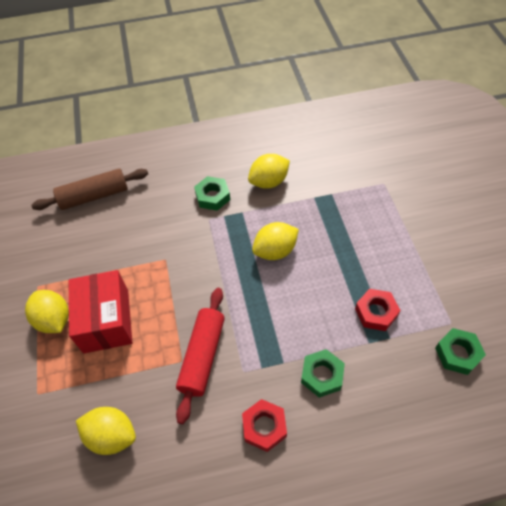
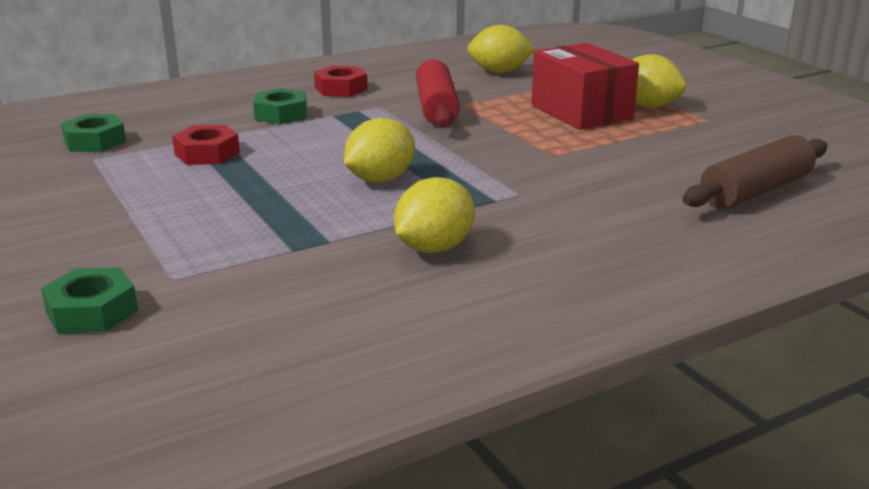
camera: 160 degrees right, 30 degrees down
(212, 196) = (535, 217): green nut -> green nut (92, 311)

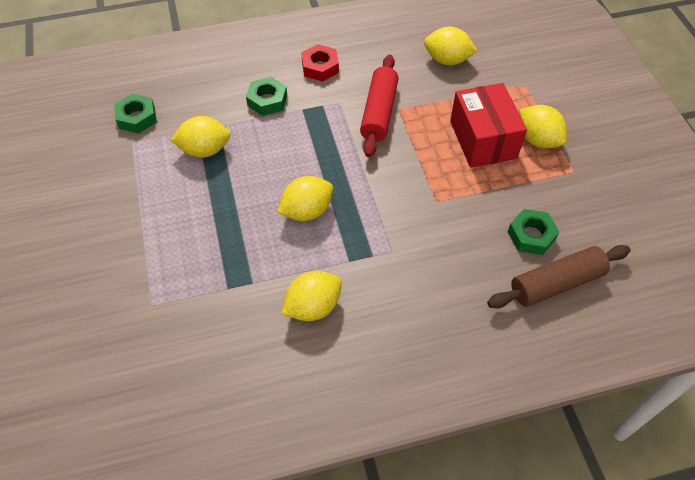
camera: 15 degrees right, 30 degrees up
(92, 311) = (102, 329): green nut -> green nut (531, 235)
(207, 153) = (205, 150): red nut -> yellow lemon

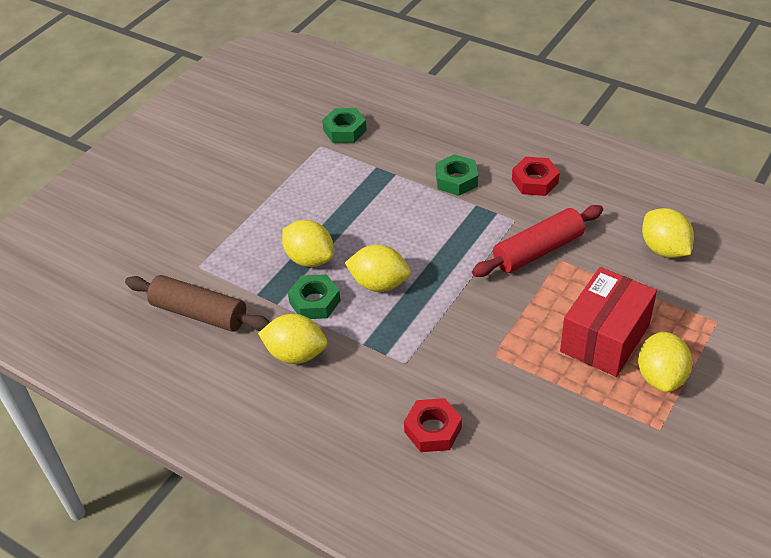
camera: 50 degrees right, 10 degrees down
(205, 150) = (362, 186): yellow lemon -> yellow lemon (310, 259)
(463, 279) = (432, 430): none -> red nut
(531, 235) = (540, 446): green nut -> green nut (315, 302)
(556, 283) = (508, 501): brown rolling pin -> brown rolling pin (199, 313)

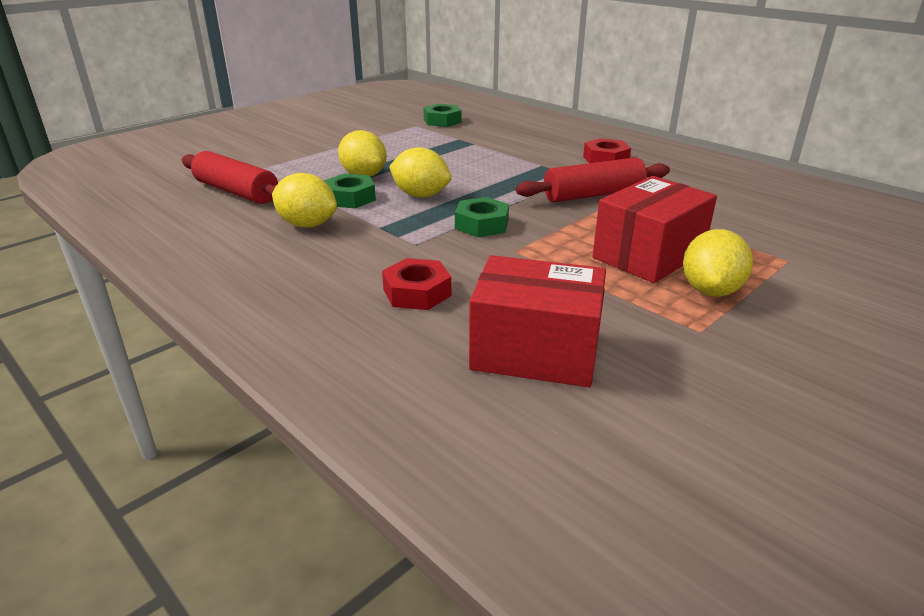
camera: 10 degrees right, 15 degrees down
(199, 313) = (236, 192): brown rolling pin -> red rolling pin
(456, 180) = (529, 151): green nut -> green nut (482, 224)
(546, 480) = (535, 351): none -> red box
(664, 249) = (732, 208): yellow lemon -> none

